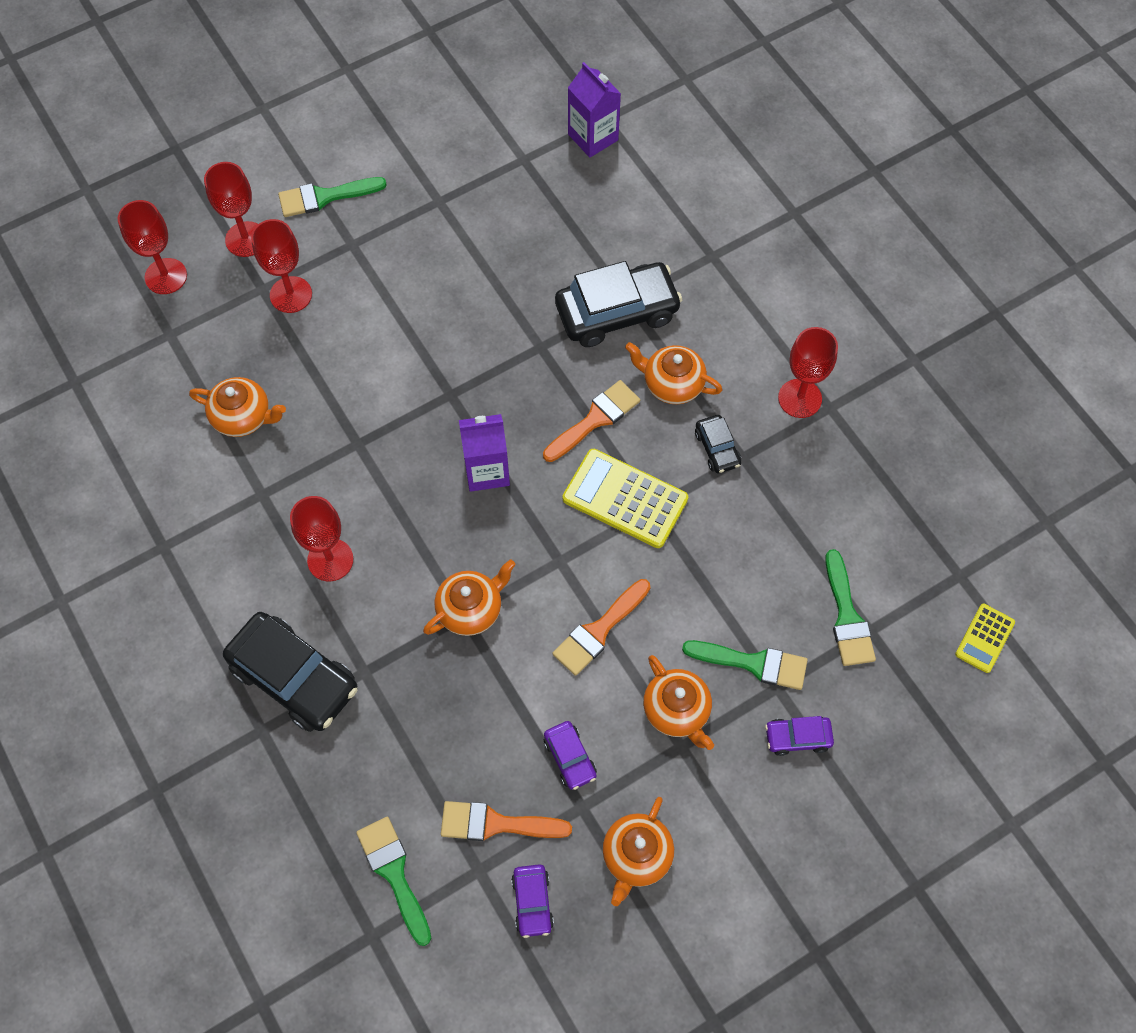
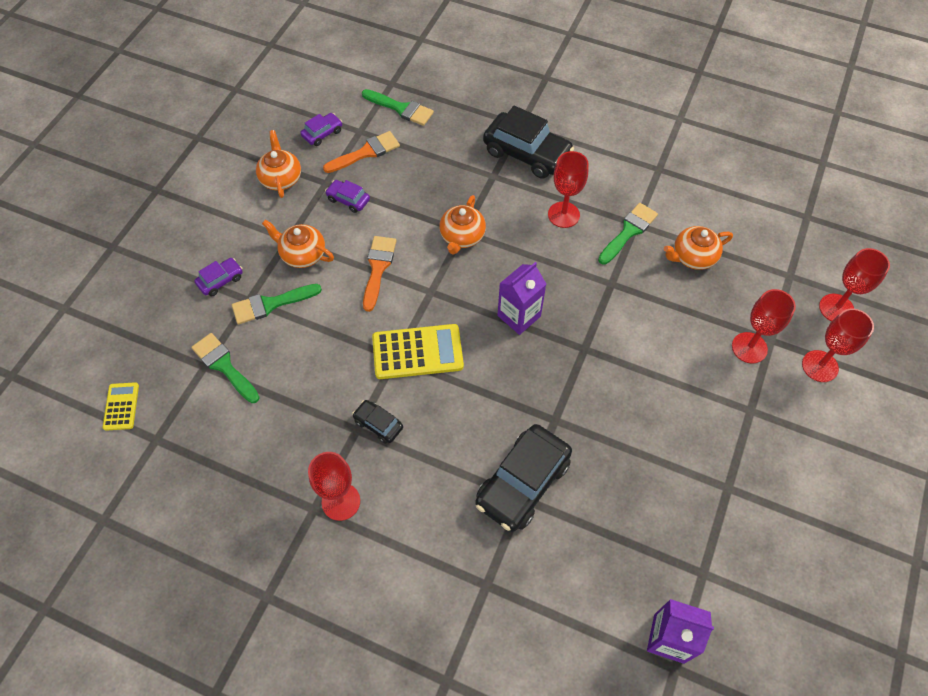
camera: 145 degrees right, 5 degrees down
(294, 678) = (527, 153): black car -> black car turned 150 degrees counterclockwise
(325, 197) = (806, 434): green brush -> green brush (628, 232)
(532, 902) = (322, 133): purple car -> purple car turned 90 degrees clockwise
(595, 420) = (476, 392): orange brush -> none
(672, 384) = (442, 452): orange teapot -> none

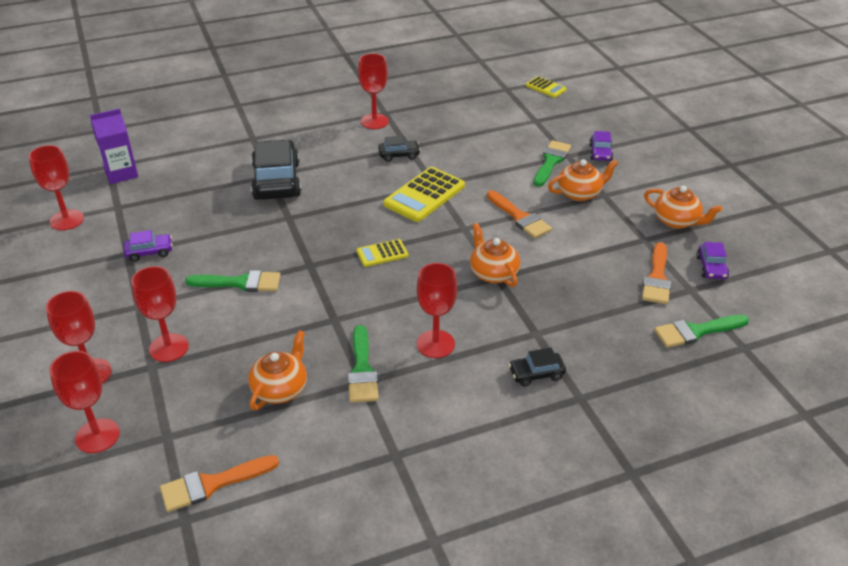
camera: 135 degrees right, 20 degrees down
(224, 366) = (525, 126): green brush -> green brush (240, 283)
(348, 200) = (610, 240): purple car -> purple car (149, 252)
(519, 316) = (382, 253): purple carton -> yellow calculator
(527, 153) = (536, 374): black car -> black car, size x0.49
(764, 593) = (67, 220): none -> red goblet
(778, 225) = (212, 484): none -> orange brush

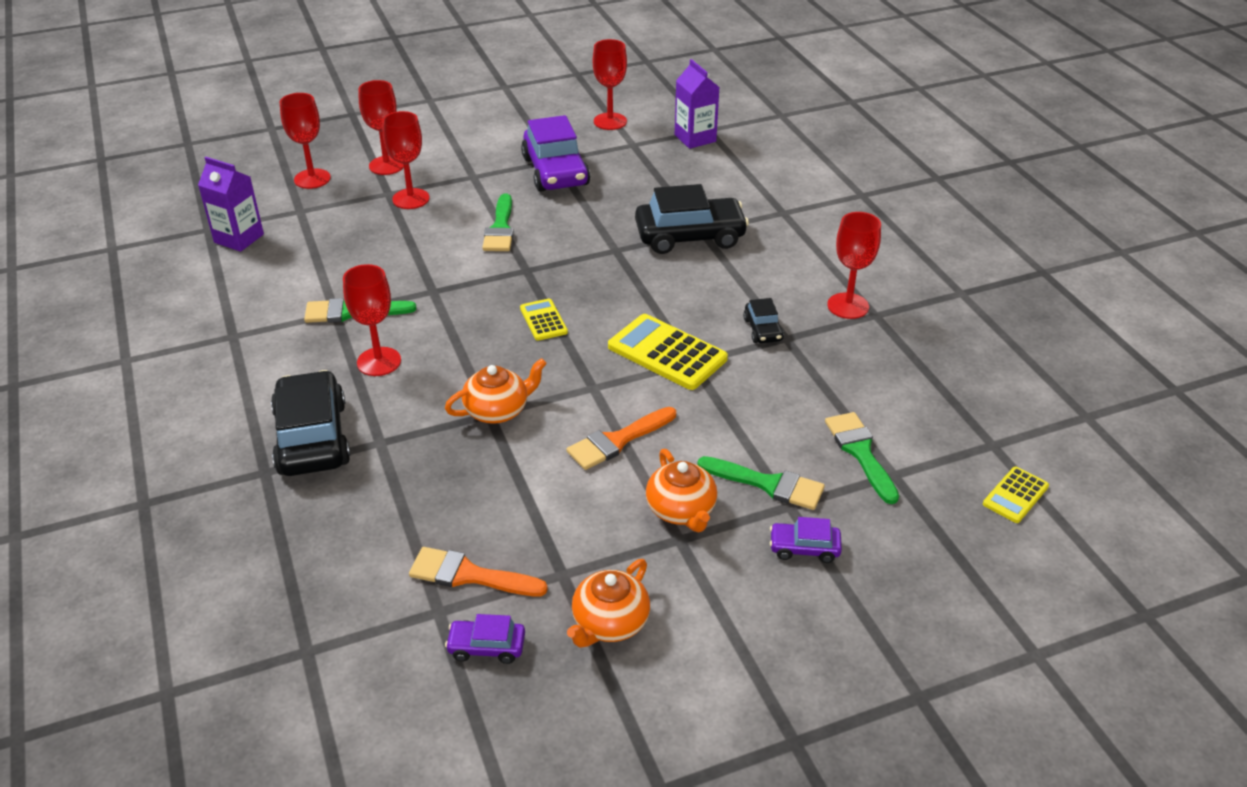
camera: 90 degrees right, 0 degrees up
(149, 252) = (555, 171): purple car -> purple car, size x2.06
(212, 484) = (239, 238): orange brush -> purple carton
(280, 388) = (340, 264): orange teapot -> none
(536, 374) = (312, 438): black car -> black car, size x2.06
(696, 331) = (350, 601): green brush -> green brush (860, 453)

